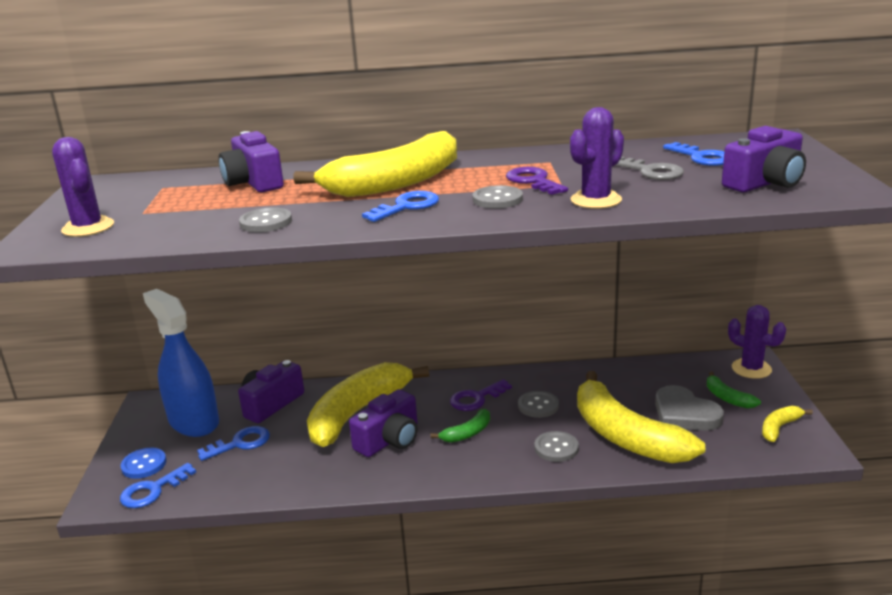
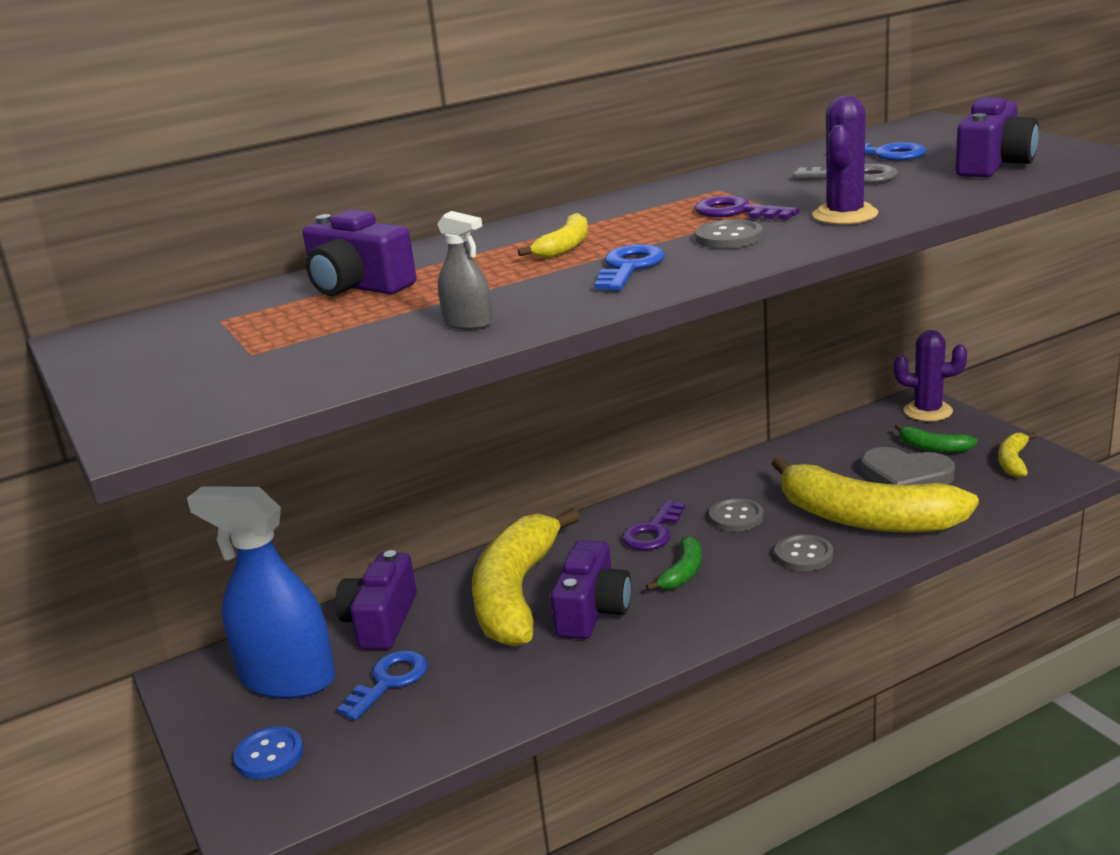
camera: 25 degrees left, 0 degrees up
(88, 227) = (197, 388): purple cactus -> none
(152, 490) = (320, 781): blue key -> none
(266, 222) = (468, 323): grey button -> grey spray bottle
(396, 183) = (564, 247): yellow banana -> yellow banana, size x0.43

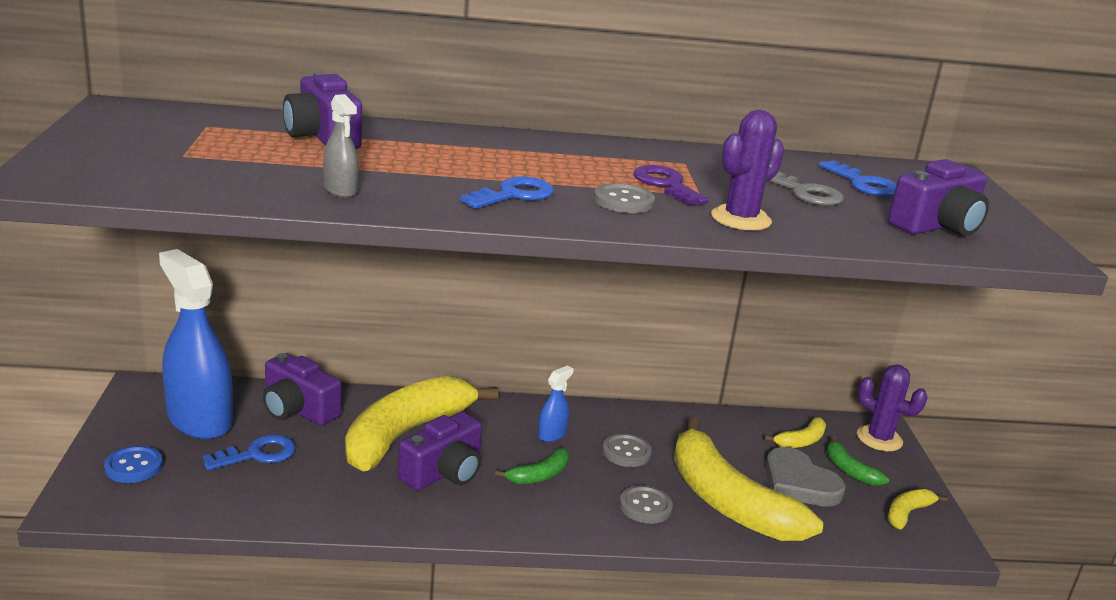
camera: 20 degrees right, 0 degrees up
(381, 621) = (298, 409): purple camera -> purple camera turned 90 degrees counterclockwise
(564, 247) = (499, 162): yellow banana -> yellow banana (801, 441)
(653, 532) = (552, 434): purple key -> blue spray bottle

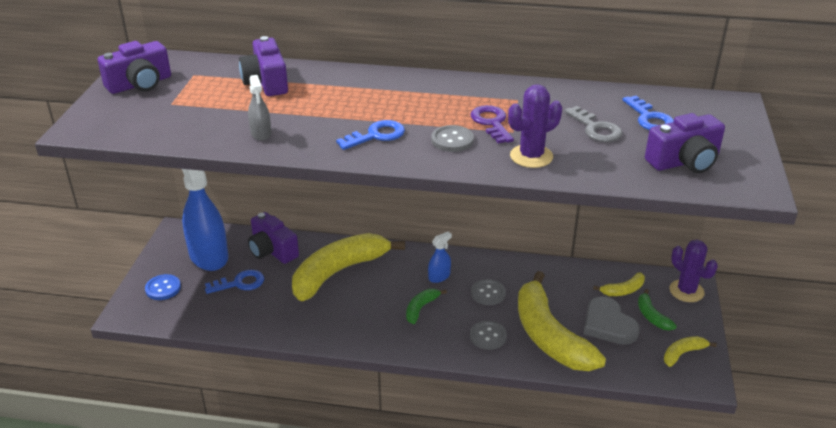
camera: 15 degrees right, 10 degrees up
(444, 472) = (357, 303): purple camera -> purple camera (140, 84)
(539, 475) = (421, 308): green banana -> green banana turned 150 degrees clockwise

